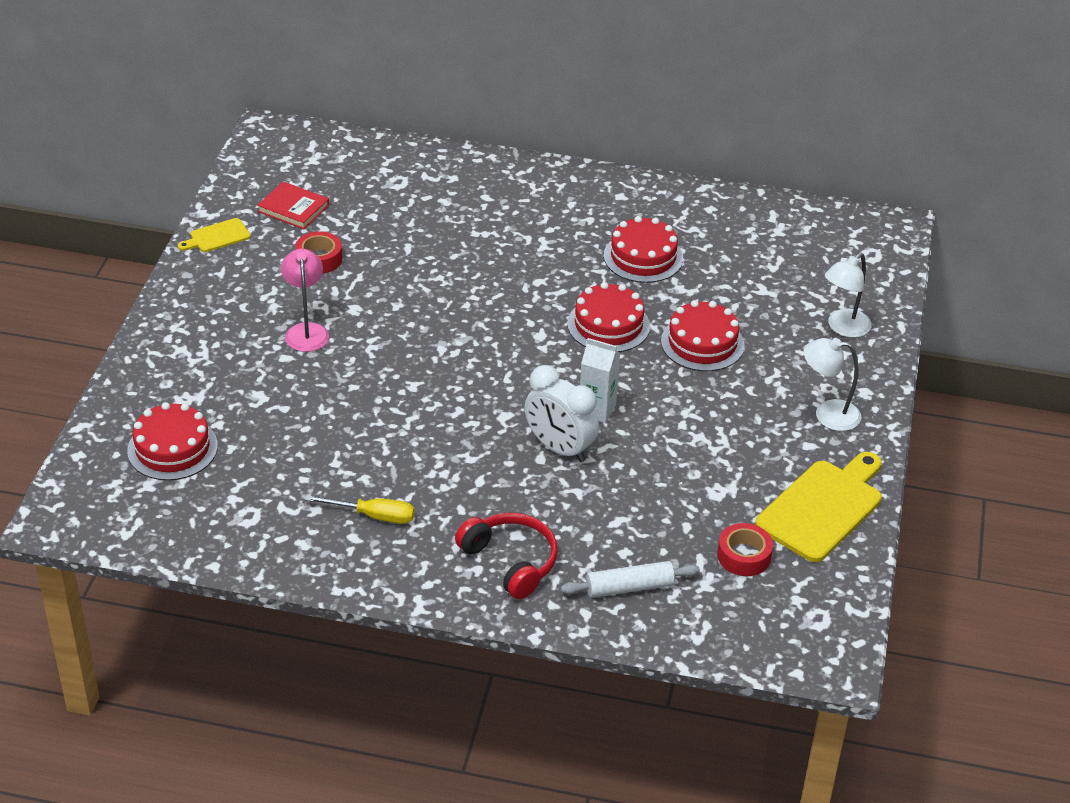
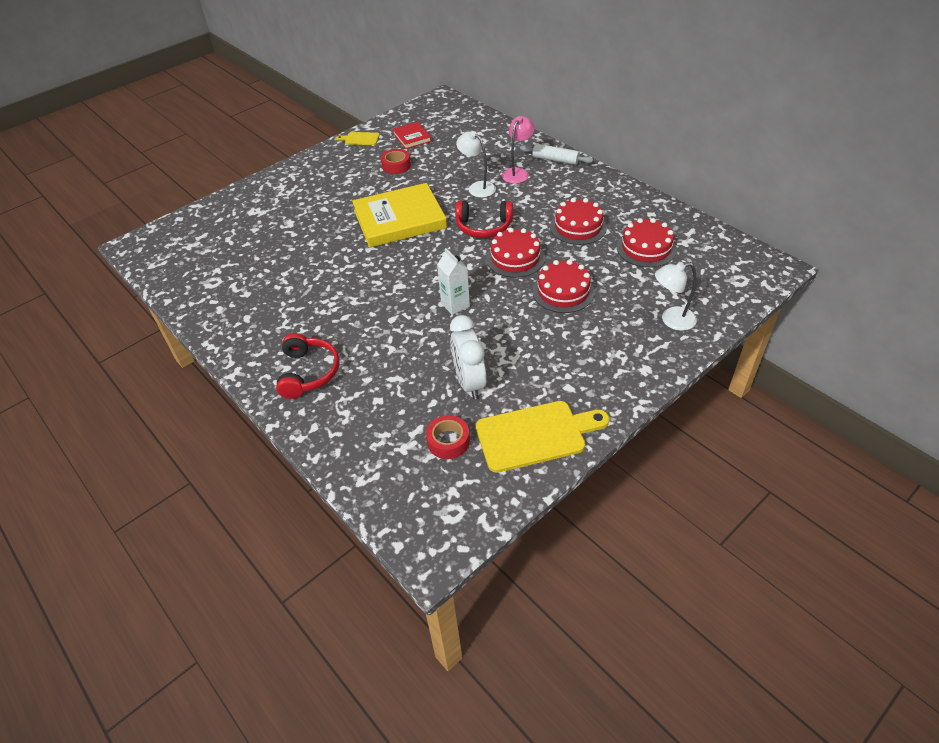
camera: 40 degrees right, 5 degrees up
(172, 448) = (221, 232): red cake -> red cake (646, 248)
(306, 331) = (349, 199): pink lamp -> pink lamp (517, 173)
(373, 516) = (269, 310): yellow screwdriver -> none
(409, 332) = (399, 219): none -> yellow book
(529, 300) = (483, 227): none -> red headphones
(559, 448) = (409, 318): white clock -> white clock (469, 382)
(629, 587) = (356, 424): white rolling pin -> white rolling pin (555, 160)
(827, 414) = (603, 372): white lamp -> white lamp (477, 187)

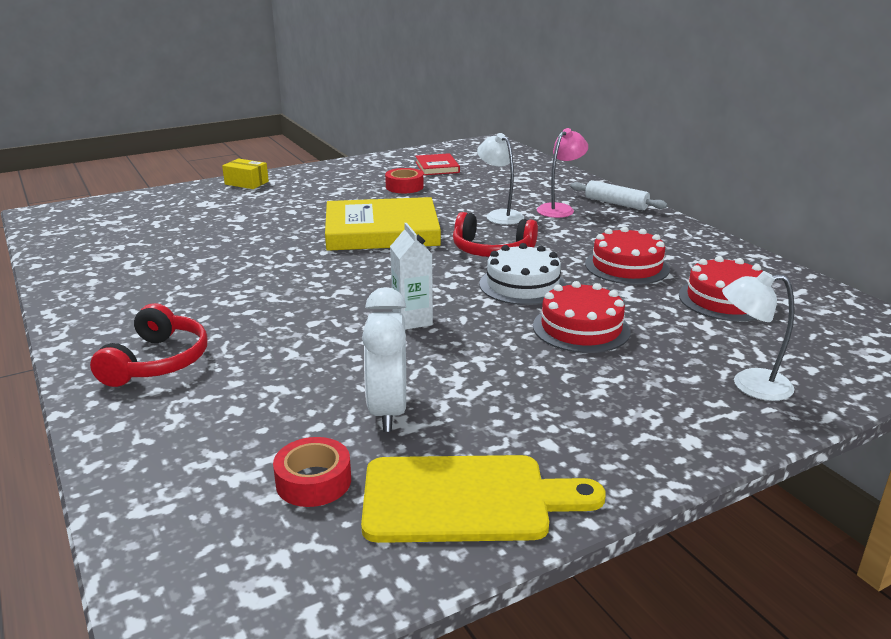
camera: 10 degrees right, 20 degrees down
(273, 181) = (246, 183): none -> yellow box
(360, 139) = (373, 162): yellow cutting board -> none
(515, 258) = (522, 285): red cake -> white cake

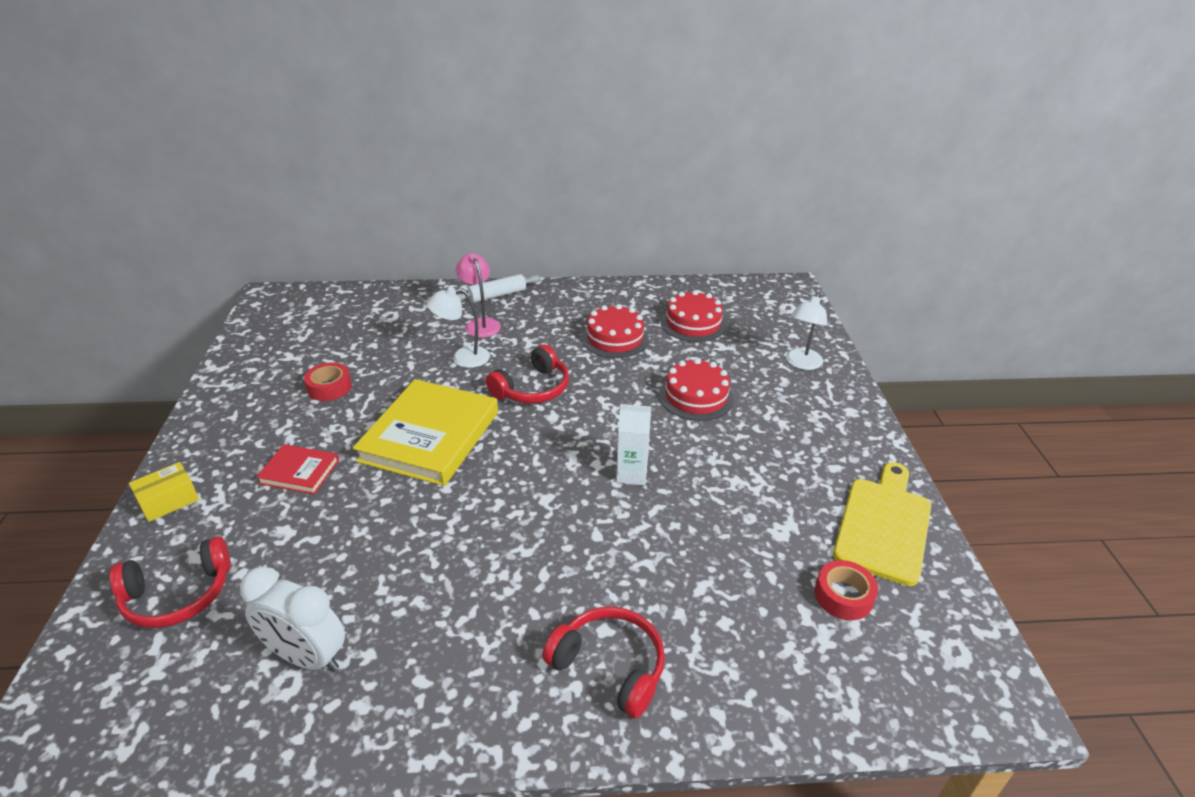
camera: 65 degrees left, 10 degrees up
(167, 209) = (178, 595): none -> red headphones
(388, 411) = (765, 530): white clock -> white clock (307, 657)
(437, 167) = (299, 350): red book -> red book (299, 472)
(522, 285) = (609, 396): white cake -> none

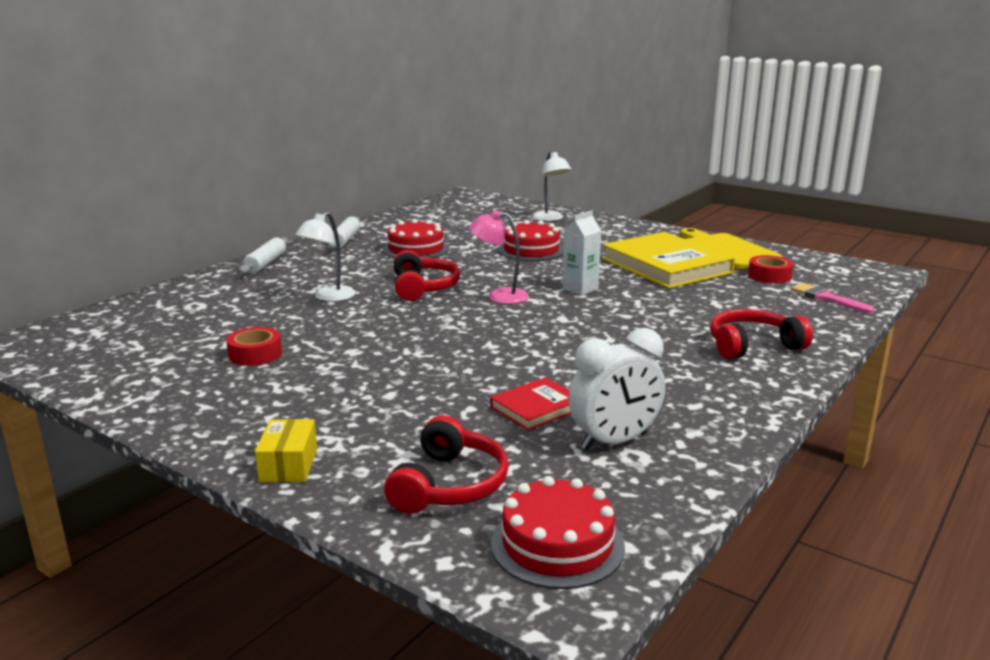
camera: 50 degrees left, 15 degrees down
(299, 472) = (362, 394): red book -> red book (536, 407)
(430, 436) = (414, 334): yellow book -> yellow book (666, 266)
(480, 324) = (294, 279): pink lamp -> pink lamp (499, 296)
(590, 297) = (345, 240): none -> white rolling pin
(693, 323) = (448, 226): red cake -> red cake (557, 544)
(832, 678) = (827, 298): none -> pink brush

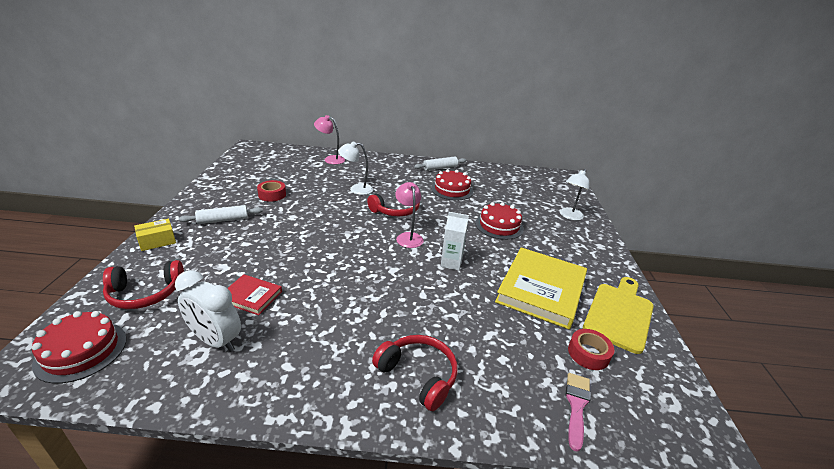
camera: 55 degrees right, 10 degrees up
(195, 294) = (330, 159): none -> pink lamp
(265, 263) = (384, 161): white rolling pin -> white rolling pin (223, 220)

